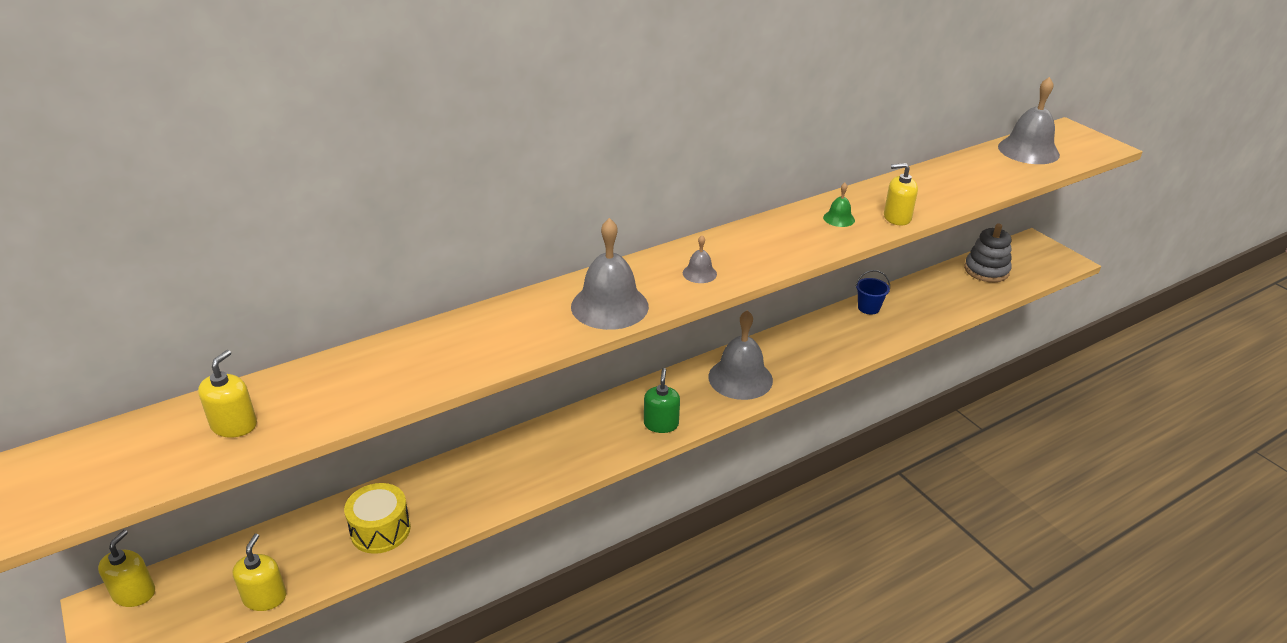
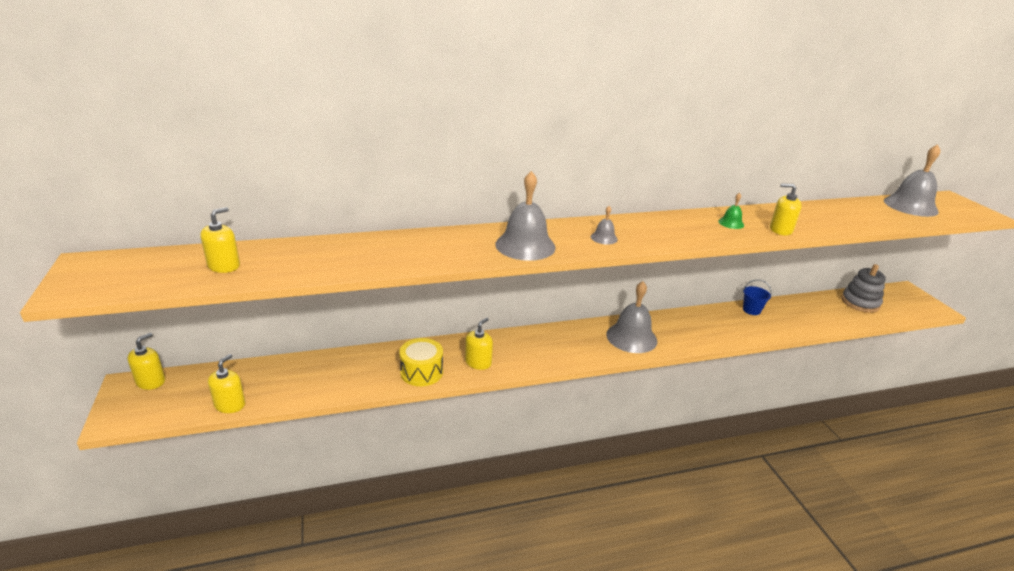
camera: 15 degrees right, 5 degrees down
(380, 530) = (327, 380): yellow drum -> yellow drum (421, 372)
(565, 458) = (478, 362): none -> yellow soap dispenser
(661, 424) = (558, 355): green soap dispenser -> none

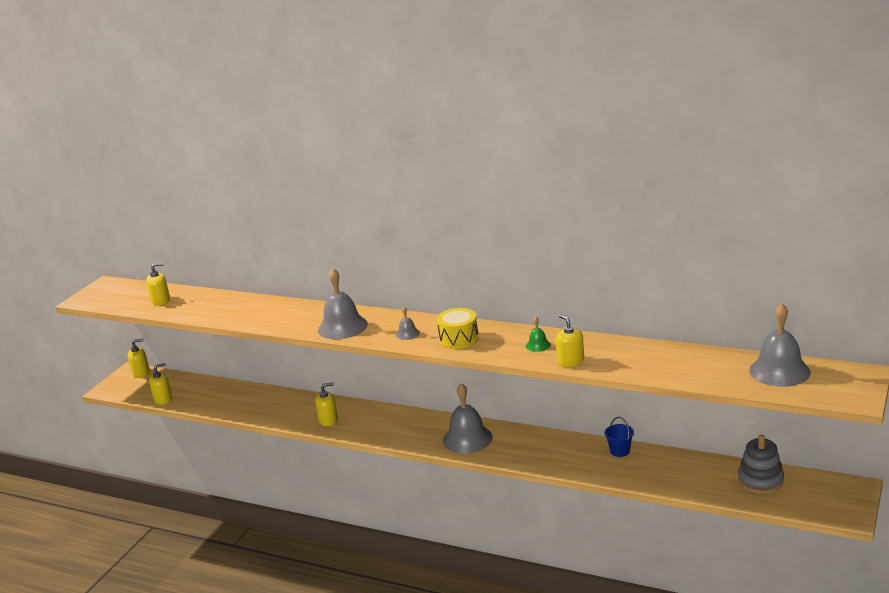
camera: 45 degrees right, 5 degrees down
(421, 372) = (285, 415): yellow drum -> yellow drum (459, 339)

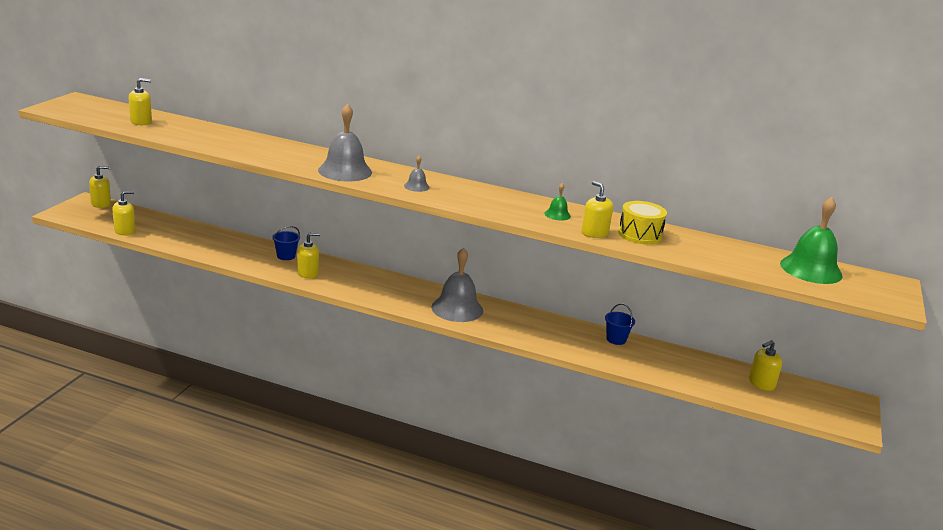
camera: 10 degrees left, 0 degrees up
(309, 404) = (286, 256): none -> blue bucket
(459, 339) = (472, 198): yellow drum -> yellow drum (640, 234)
(760, 480) = (761, 383): grey stacking toy -> yellow soap dispenser
(779, 371) = (811, 269): grey bell -> green bell

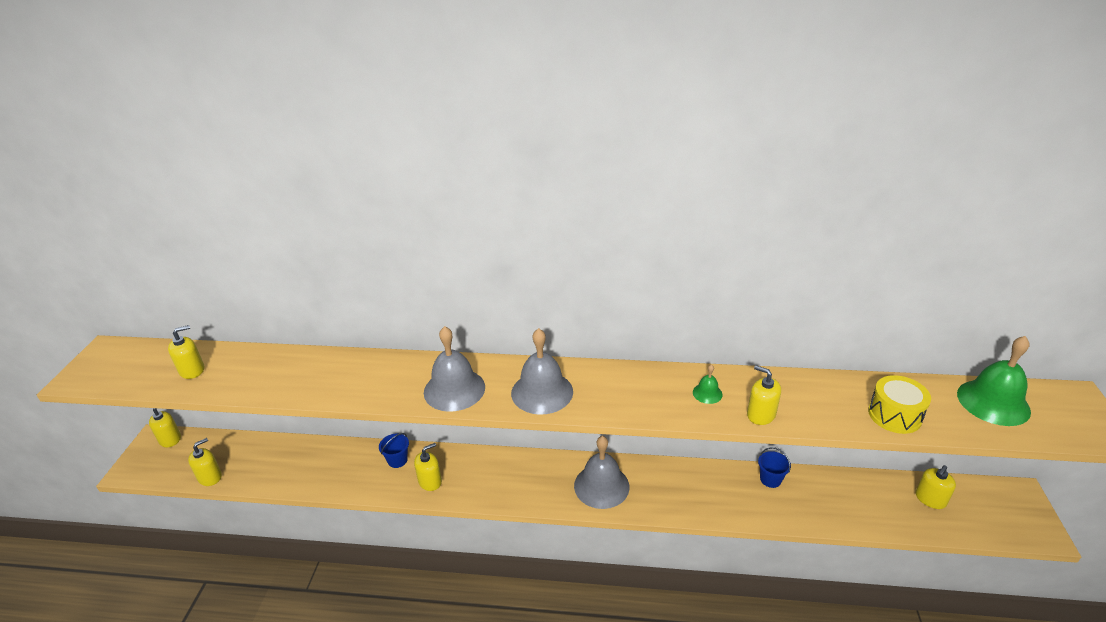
camera: 10 degrees left, 10 degrees up
(416, 186) = (542, 392): grey bell -> grey bell, size x2.14
(640, 234) = (804, 400): yellow drum -> yellow drum (894, 415)

